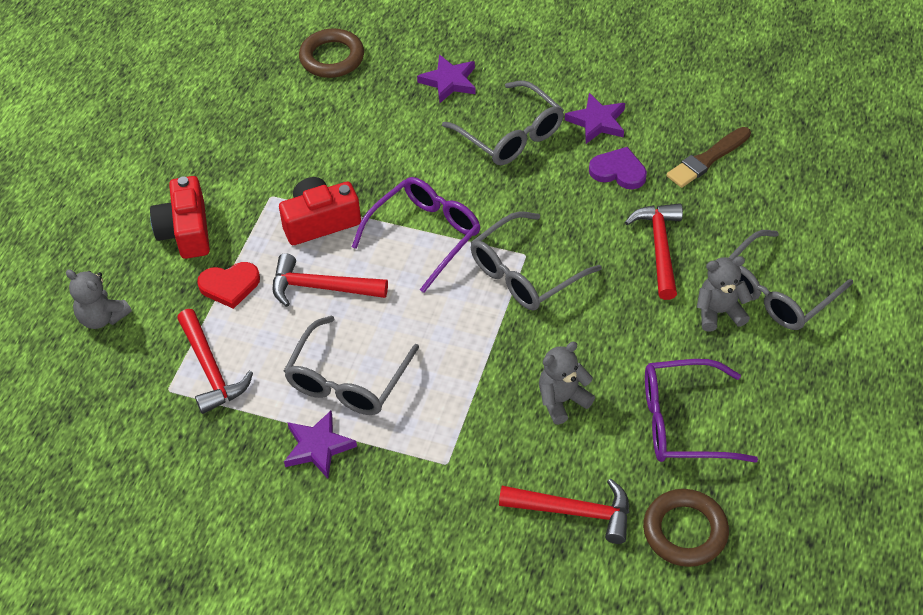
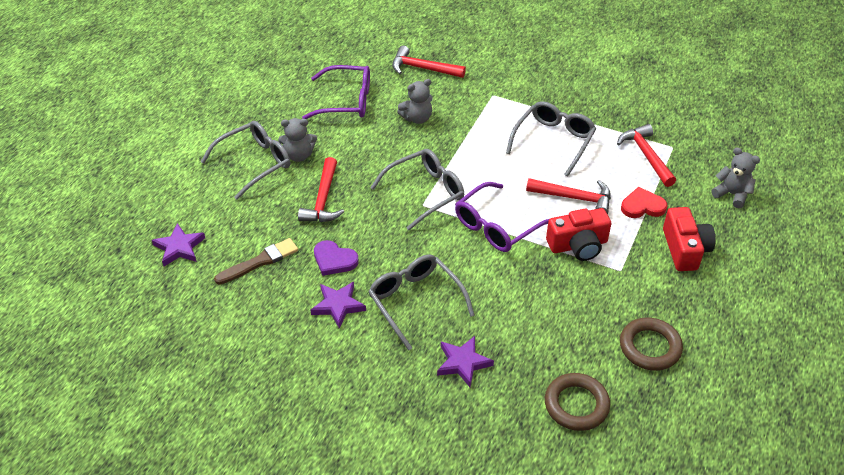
camera: 175 degrees left, 5 degrees down
(318, 447) = (571, 109): purple star -> purple star (179, 247)
(685, 531) = (364, 56): brown ring -> brown ring (650, 347)

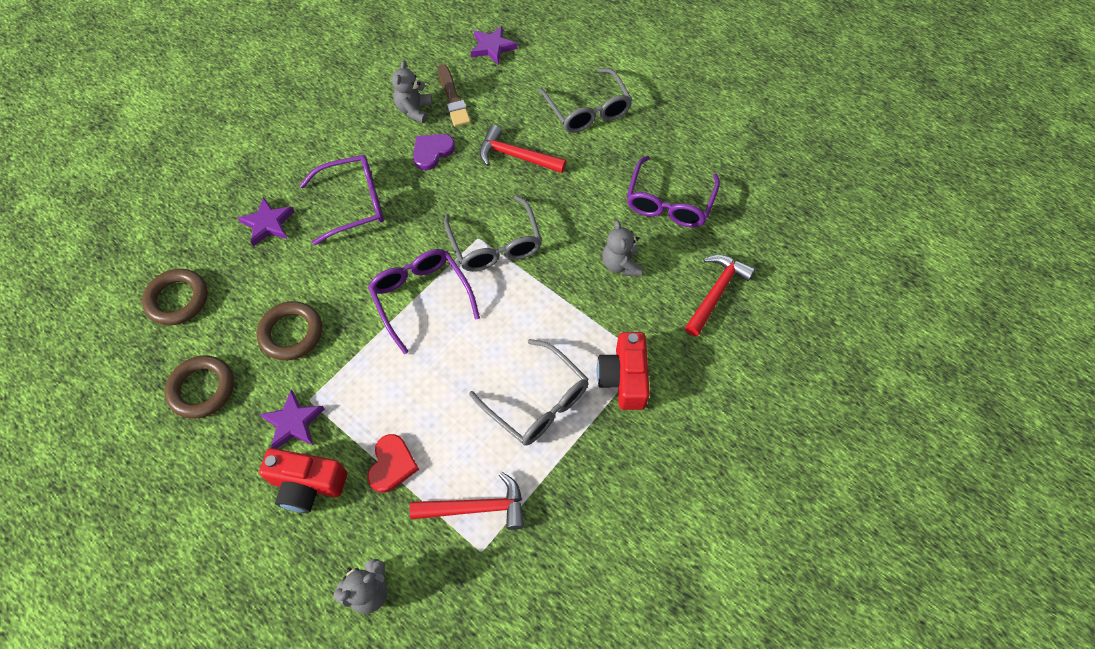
camera: 105 degrees right, 15 degrees up
(299, 155) = (589, 146): grey teddy bear -> grey teddy bear (414, 110)
(338, 305) = (376, 146): purple star -> purple star (293, 422)
(415, 301) = (354, 203): grey glasses -> purple glasses
(568, 302) = (291, 333): none -> brown ring
(574, 198) = (433, 391): red hammer -> none
(578, 245) = (362, 370): red camera -> red camera (624, 378)

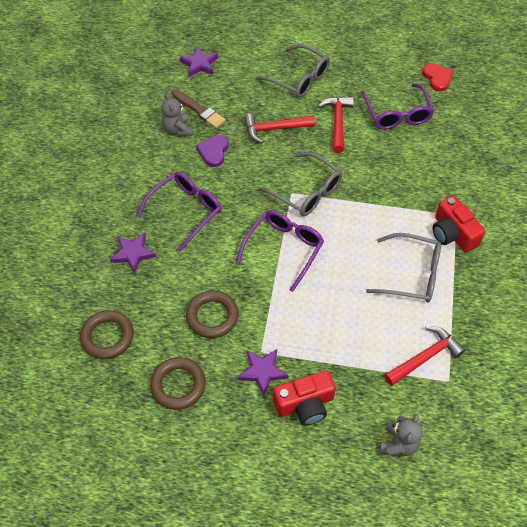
camera: 30 degrees left, 5 degrees down
(392, 464) = (350, 361): red heart -> red heart (437, 78)
(421, 297) = (284, 249): purple glasses -> purple glasses turned 90 degrees clockwise
(621, 264) = (397, 166): grey teddy bear -> none
(716, 292) = (467, 155): red hammer -> red hammer (337, 122)

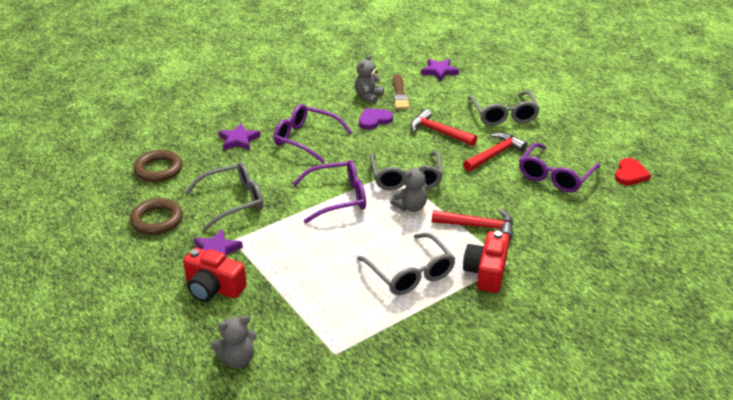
camera: 45 degrees right, 20 degrees down
(186, 211) = (305, 139): purple glasses -> purple glasses turned 150 degrees counterclockwise
(212, 316) = (233, 201): brown ring -> grey glasses
(342, 216) = (410, 207): none -> grey teddy bear
(425, 357) = (340, 326): red hammer -> red hammer (478, 226)

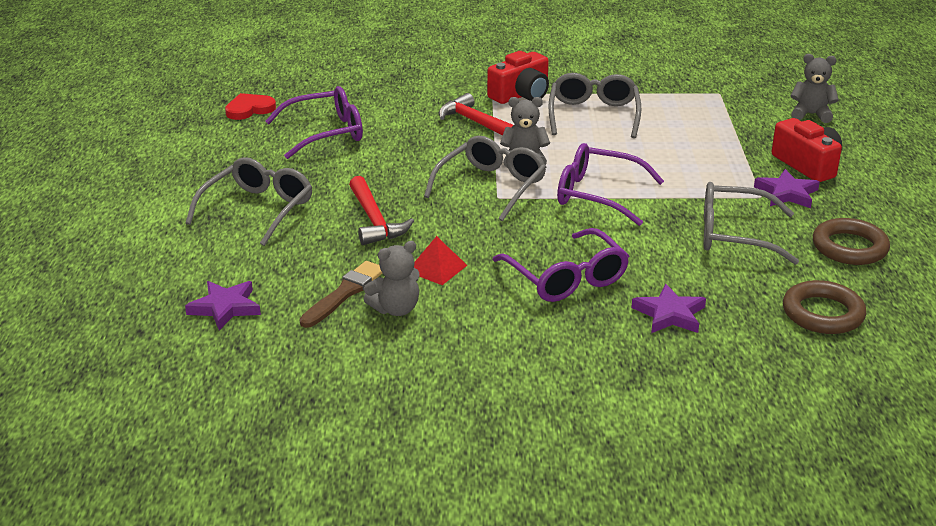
camera: 145 degrees left, 5 degrees down
(374, 120) = (437, 268): purple heart -> red pyramid
(495, 154) = (350, 173): red hammer -> none

